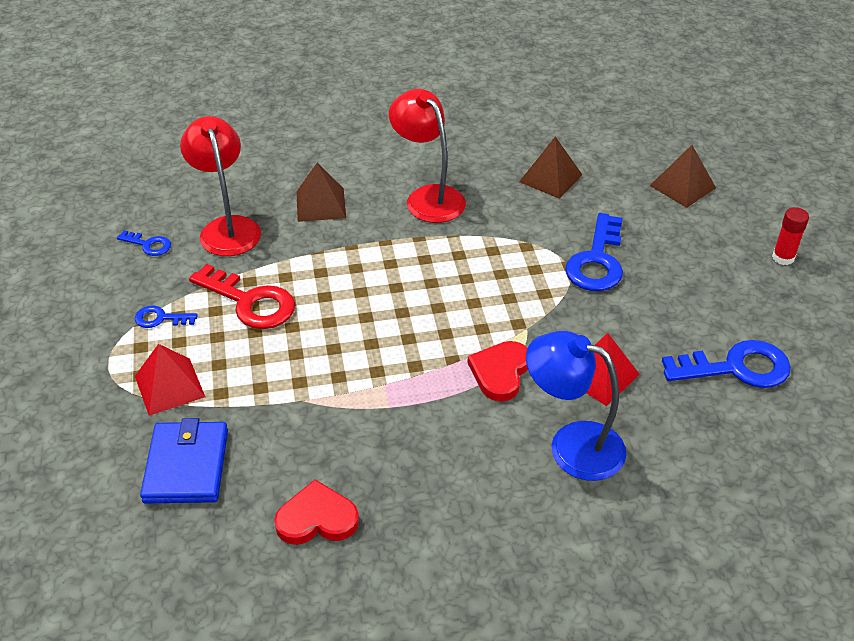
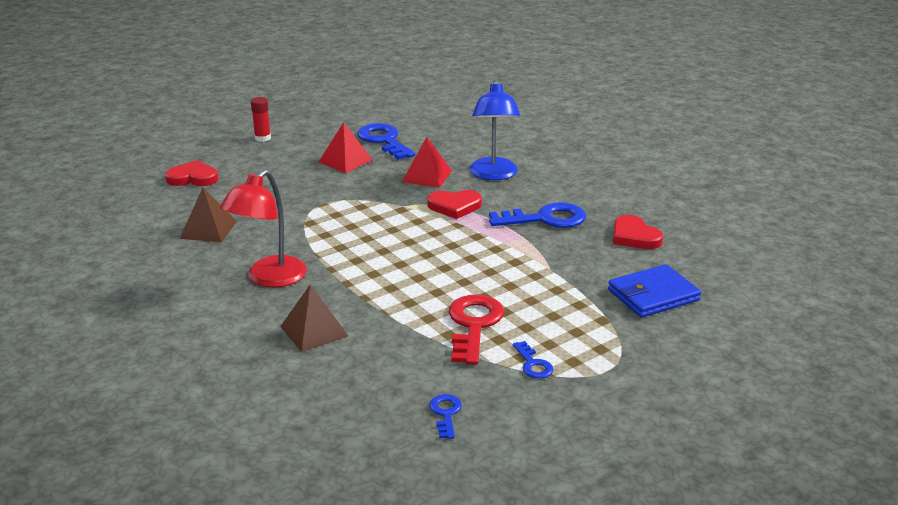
camera: 115 degrees left, 15 degrees down
(169, 386) = (596, 330): red pyramid -> red pyramid (345, 161)
(227, 228) = (385, 373): red lamp -> none
(597, 261) = (309, 194): blue key -> blue key (545, 219)
(682, 186) = (193, 178): brown pyramid -> red heart

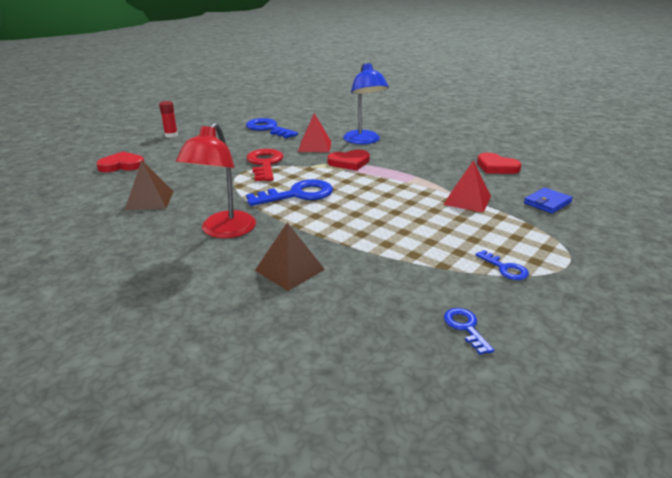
camera: 15 degrees left, 0 degrees up
(345, 161) = (245, 143): red pyramid -> red pyramid (467, 200)
(473, 325) = (429, 244): red key -> red key (265, 164)
(545, 219) = (423, 163): blue key -> blue key (298, 194)
(653, 295) = (547, 203): blue wallet -> blue wallet, size x0.66

